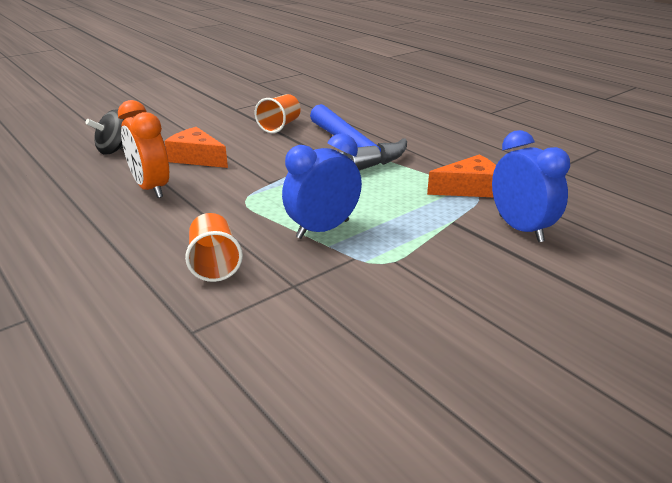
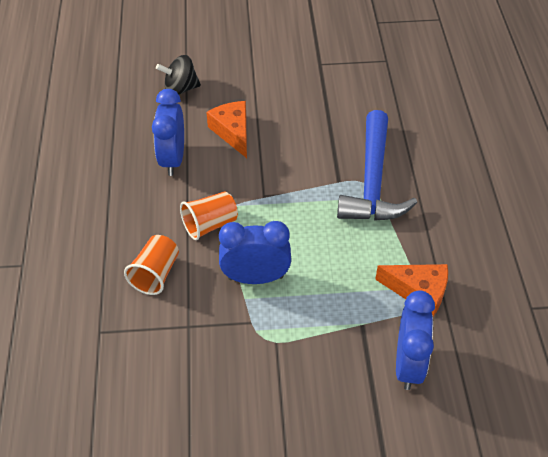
camera: 35 degrees right, 20 degrees up
(151, 188) = (173, 159): orange clock -> blue clock
(280, 126) = (337, 113): orange cup -> orange cup (210, 224)

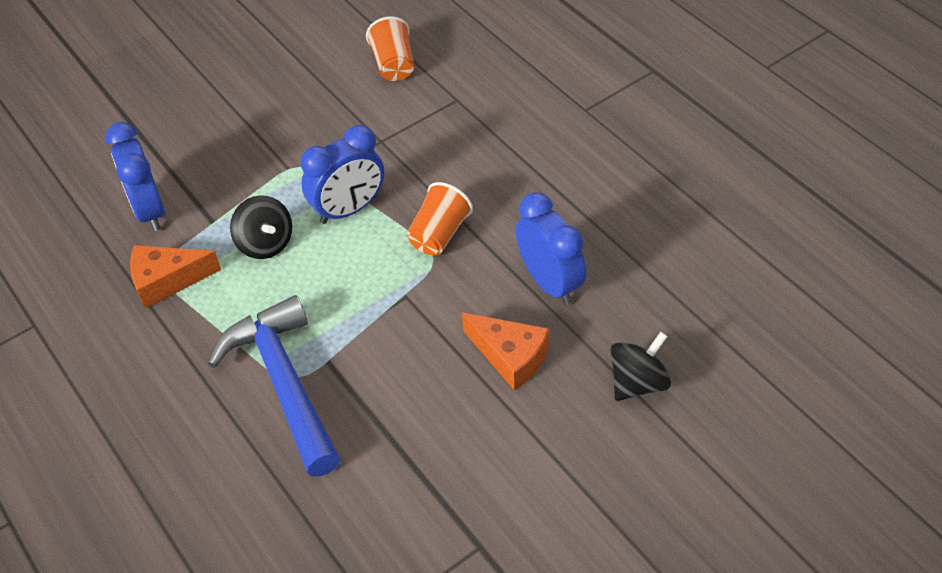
camera: 150 degrees right, 0 degrees up
(155, 274) = (451, 164): orange cup -> orange cup (394, 65)
(332, 283) = (265, 243): none -> black spinning top

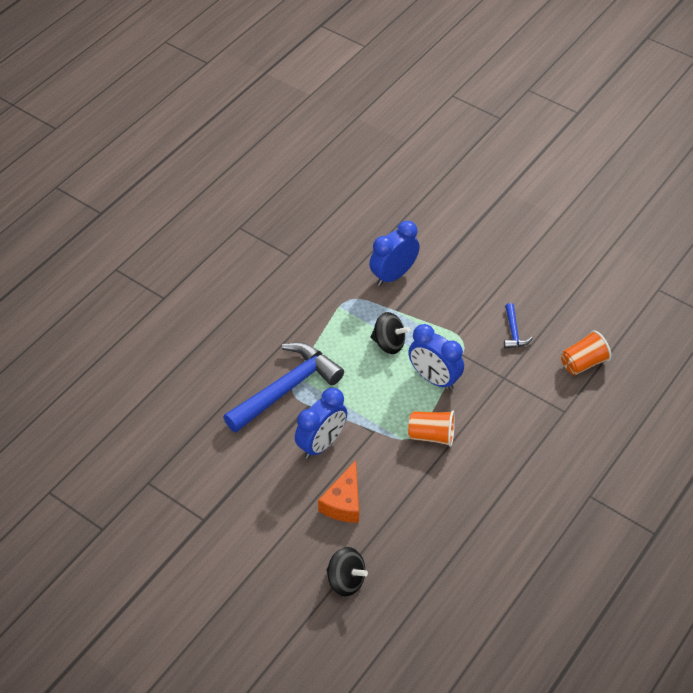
camera: 70 degrees right, 0 degrees up
(167, 280) = (342, 304): orange cheese -> none
(265, 243) = (389, 343): black spinning top -> black spinning top turned 105 degrees counterclockwise
(314, 114) = (513, 332): none -> blue hammer
(549, 282) = (412, 511): blue clock -> blue clock (321, 444)

